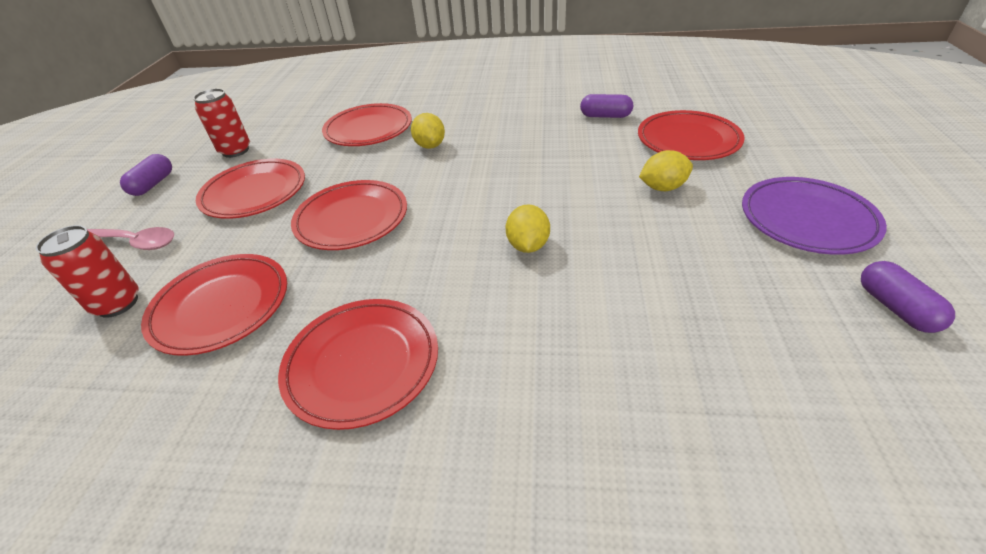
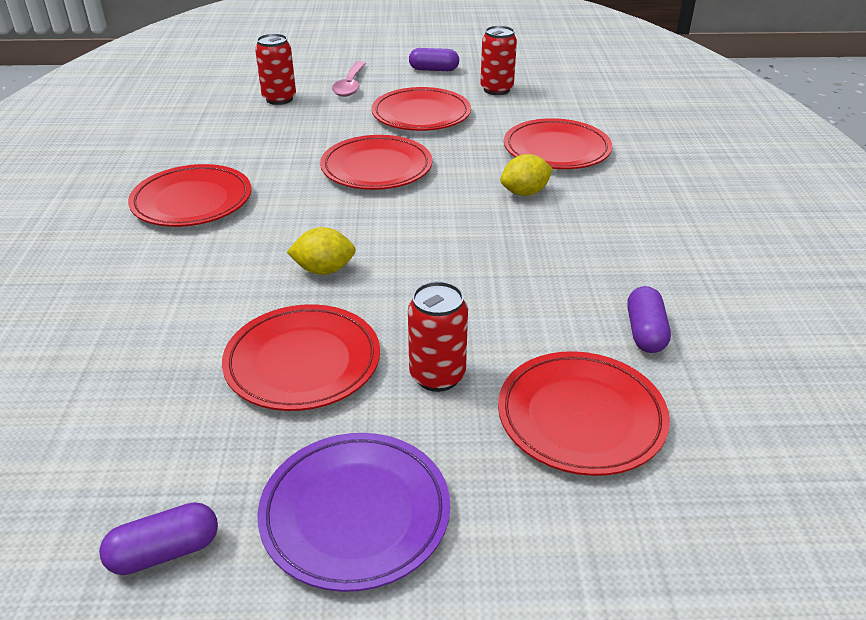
camera: 80 degrees right, 5 degrees down
(221, 306) = (267, 135): red plate -> red plate (303, 362)
(662, 188) = (437, 376): yellow lemon -> red can

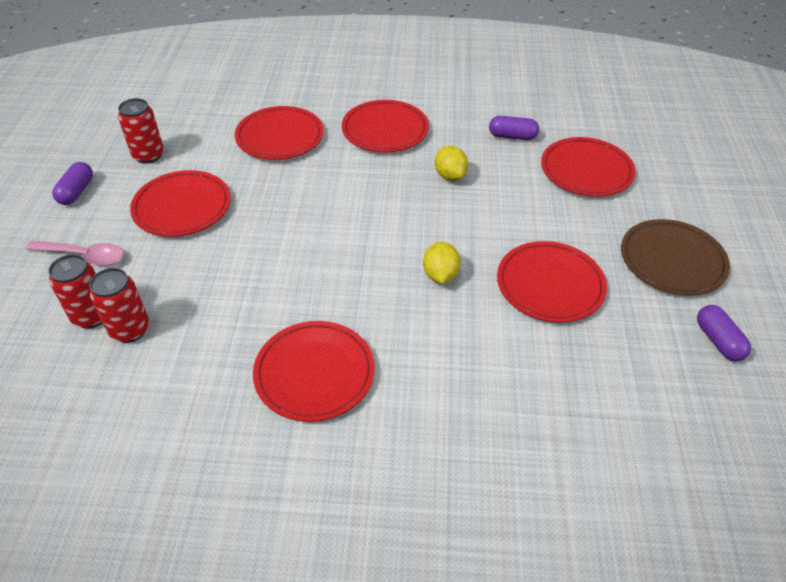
camera: 85 degrees left, 10 degrees up
(355, 514) = (672, 261): purple plate -> brown plate
(376, 168) = (282, 241): red plate -> red plate (385, 130)
(437, 376) = (558, 222): red can -> red can (130, 330)
(525, 193) = (344, 161): yellow lemon -> yellow lemon (450, 176)

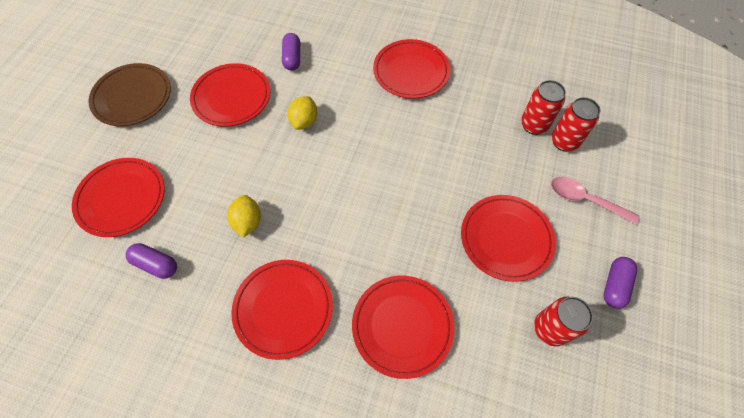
camera: 165 degrees left, 15 degrees up
(718, 341) = (156, 41): purple capsule -> purple capsule (292, 58)

